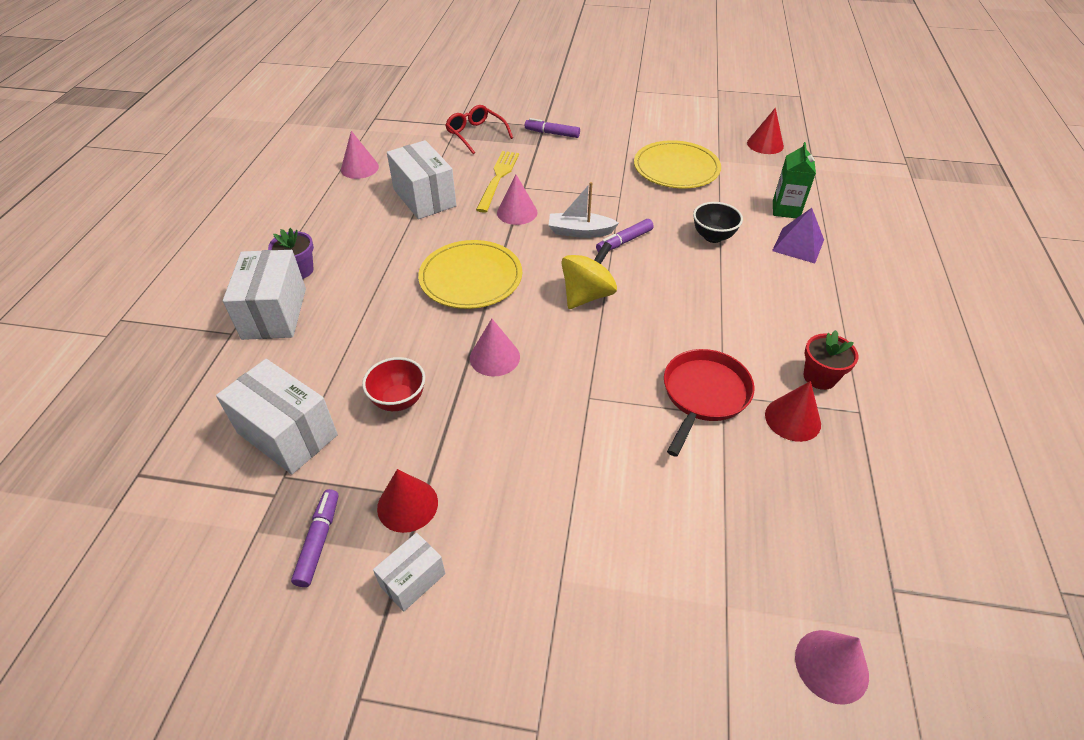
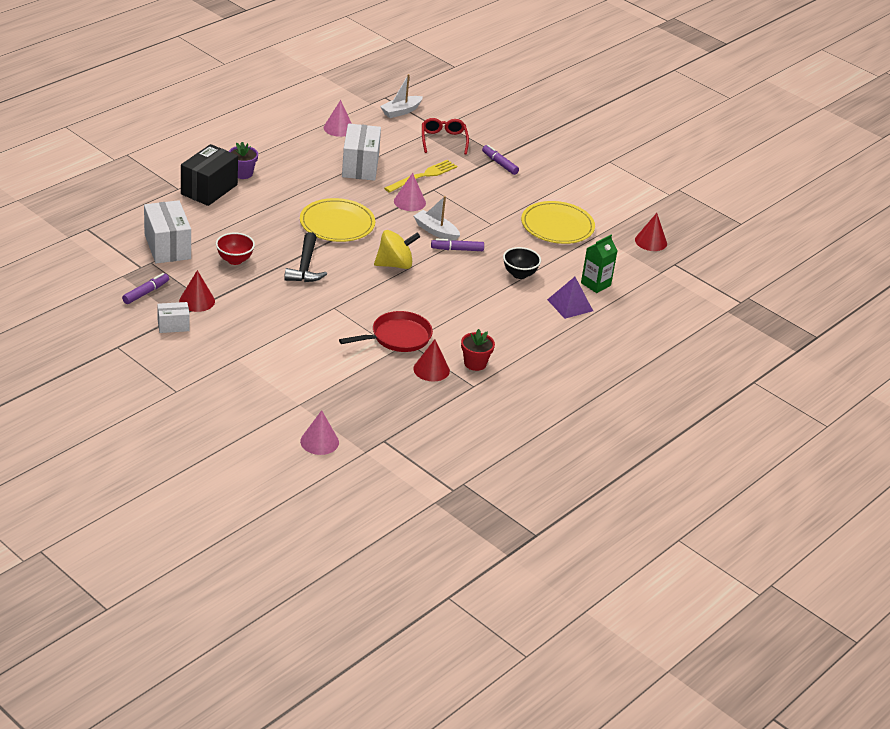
camera: 30 degrees right, 10 degrees down
(274, 313) = (209, 189): white box -> black box
(405, 125) = (401, 111): none -> white boat
(494, 357) = (305, 266): pink cone -> black hammer

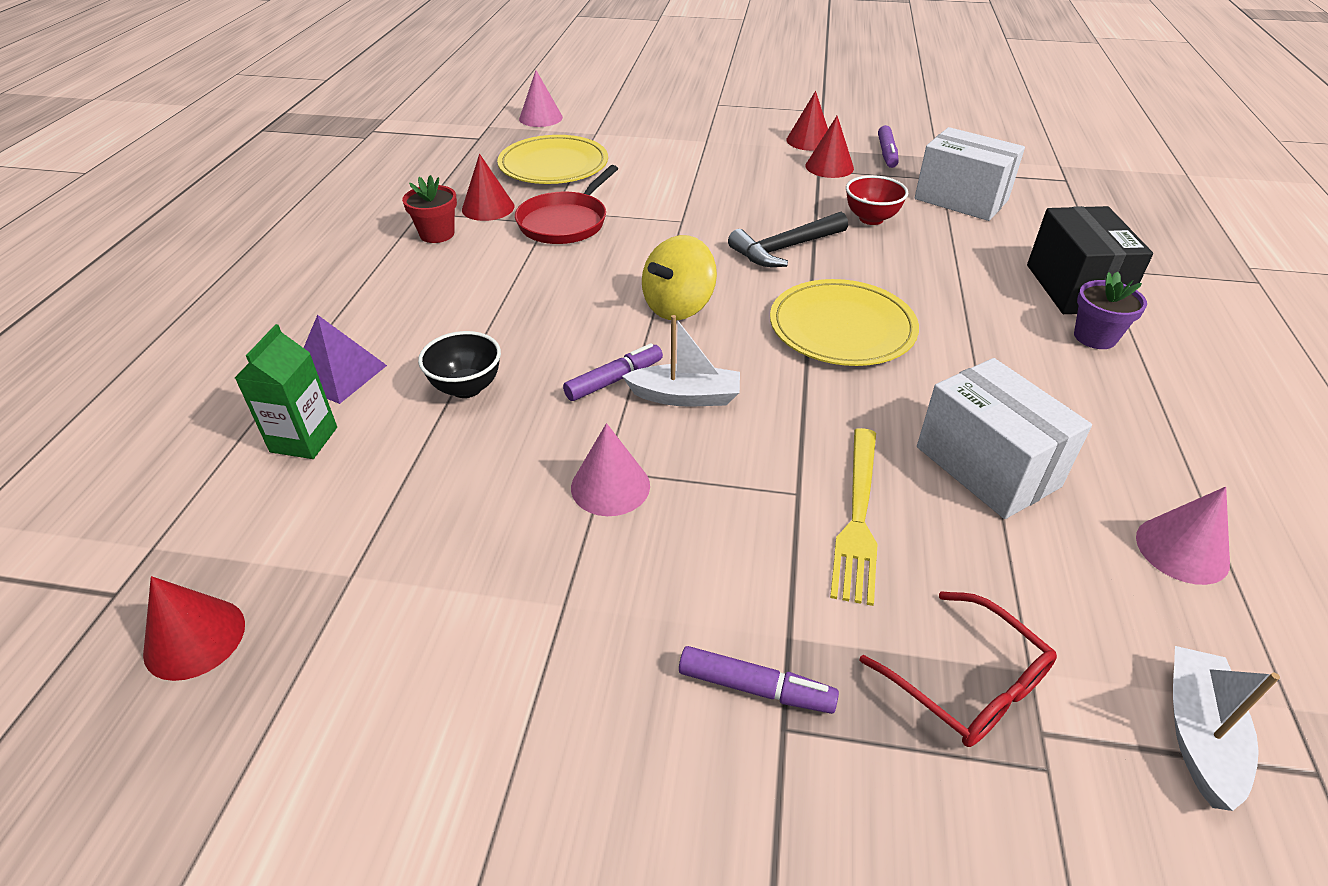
camera: 150 degrees right, 5 degrees up
(173, 326) = (809, 141): white box -> red cone
(305, 266) = (784, 249): black hammer -> black hammer turned 90 degrees counterclockwise
(409, 202) = (799, 434): pink cone -> pink cone (610, 486)
(557, 226) = (463, 548): yellow plate -> yellow plate (553, 165)

